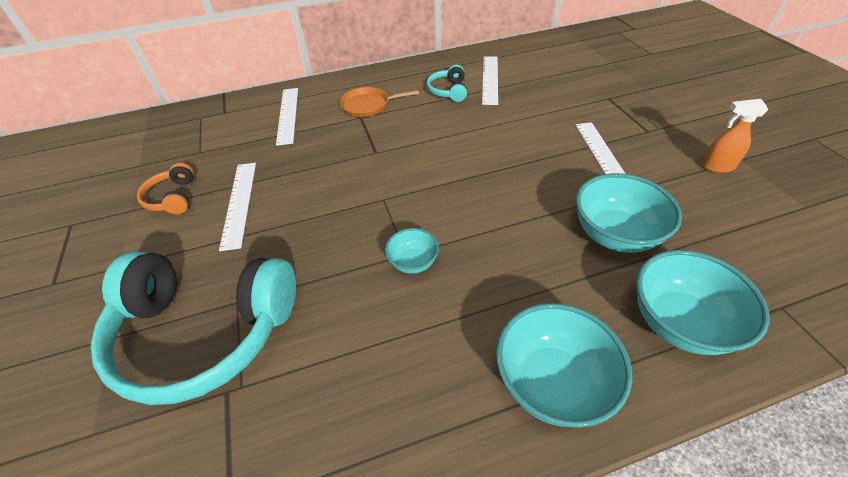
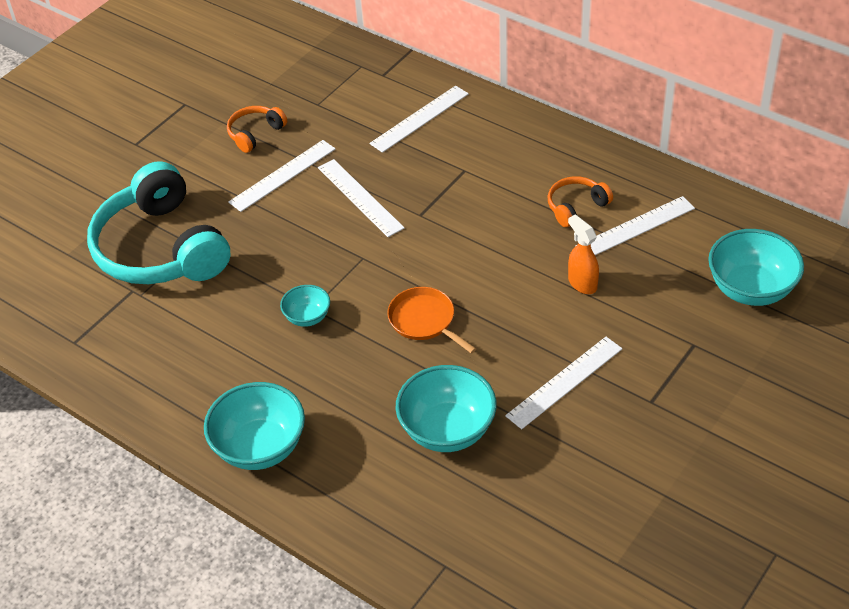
camera: 55 degrees right, 0 degrees up
(320, 173) = (360, 197): none -> white ruler
(368, 106) = (488, 163): orange pan -> orange pan (424, 320)
(448, 91) = (576, 206): turquoise headphones -> orange headphones
(679, 323) = (373, 503): turquoise bowl -> turquoise bowl (750, 289)
(717, 167) = (630, 477): orange spray bottle -> orange spray bottle (582, 283)

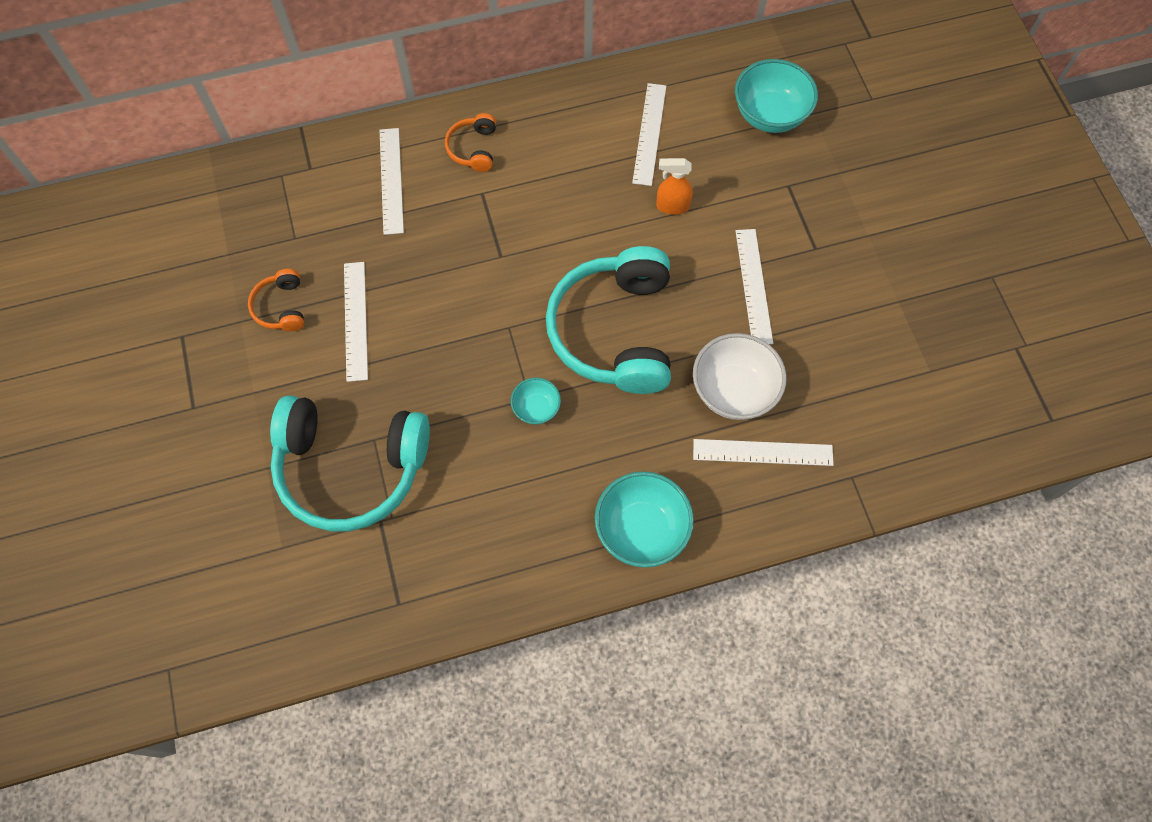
camera: 55 degrees left, 20 degrees up
(360, 197) = (439, 283): white ruler -> white ruler (762, 452)
(424, 320) = (614, 331): orange pan -> turquoise headphones
(447, 430) = (733, 391): turquoise bowl -> white bowl
(576, 206) = (593, 152): orange headphones -> orange headphones (473, 148)

